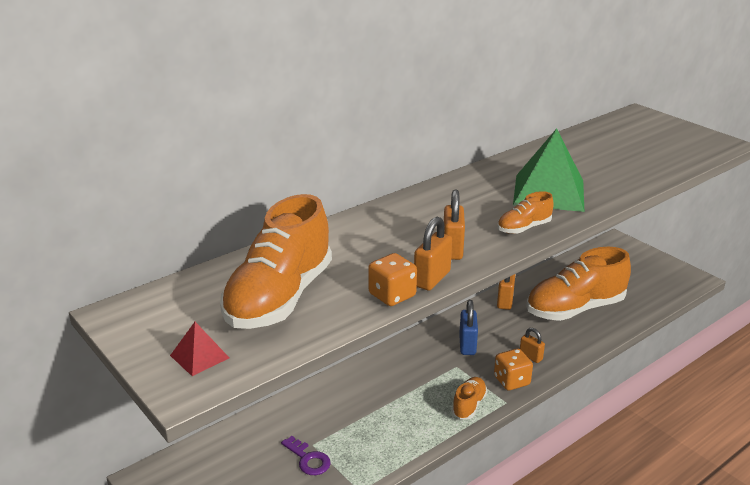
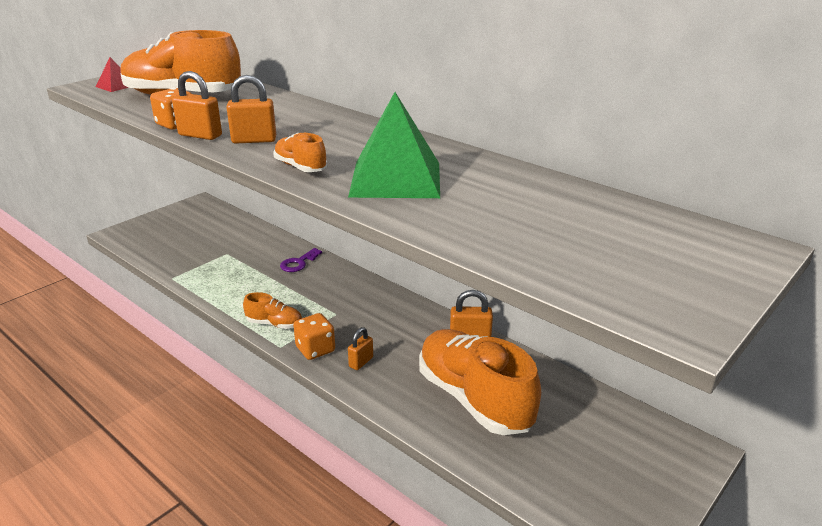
camera: 80 degrees right, 0 degrees up
(308, 459) = (209, 253): purple key -> purple key (298, 263)
(467, 345) = (374, 318): blue padlock -> none

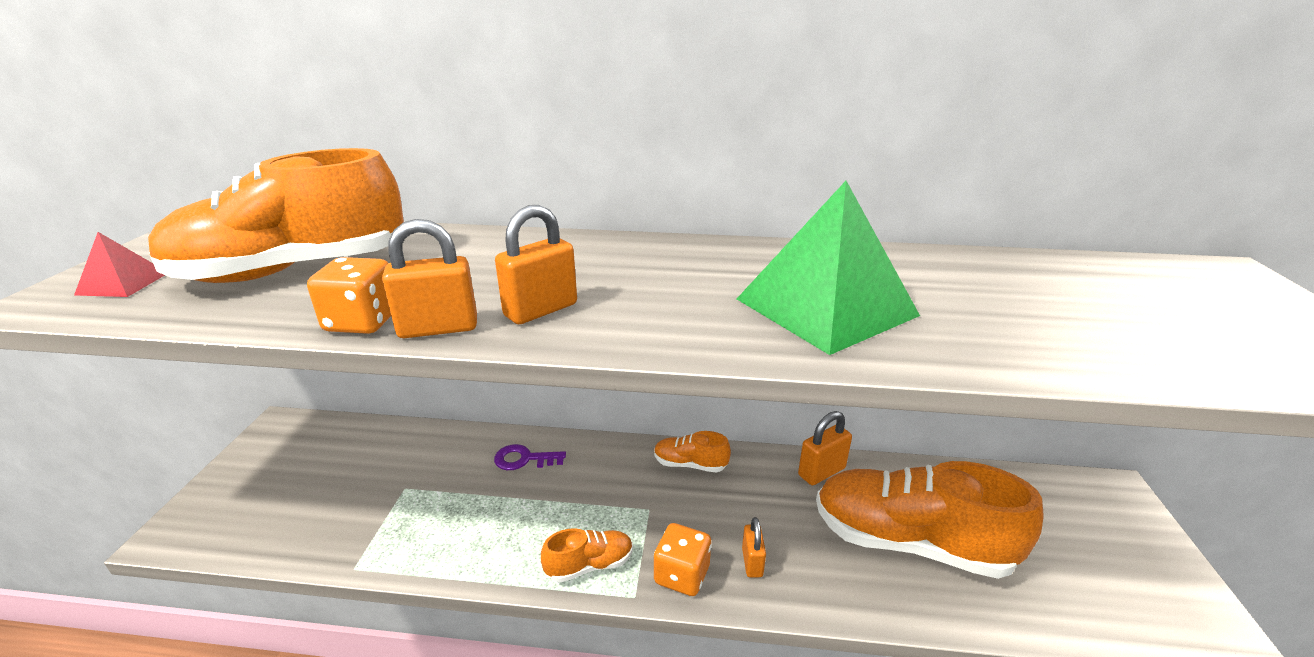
camera: 35 degrees left, 0 degrees up
(298, 263) = (523, 459): purple key -> purple key turned 90 degrees clockwise
(300, 167) = (685, 331): orange shoe -> orange shoe (690, 464)

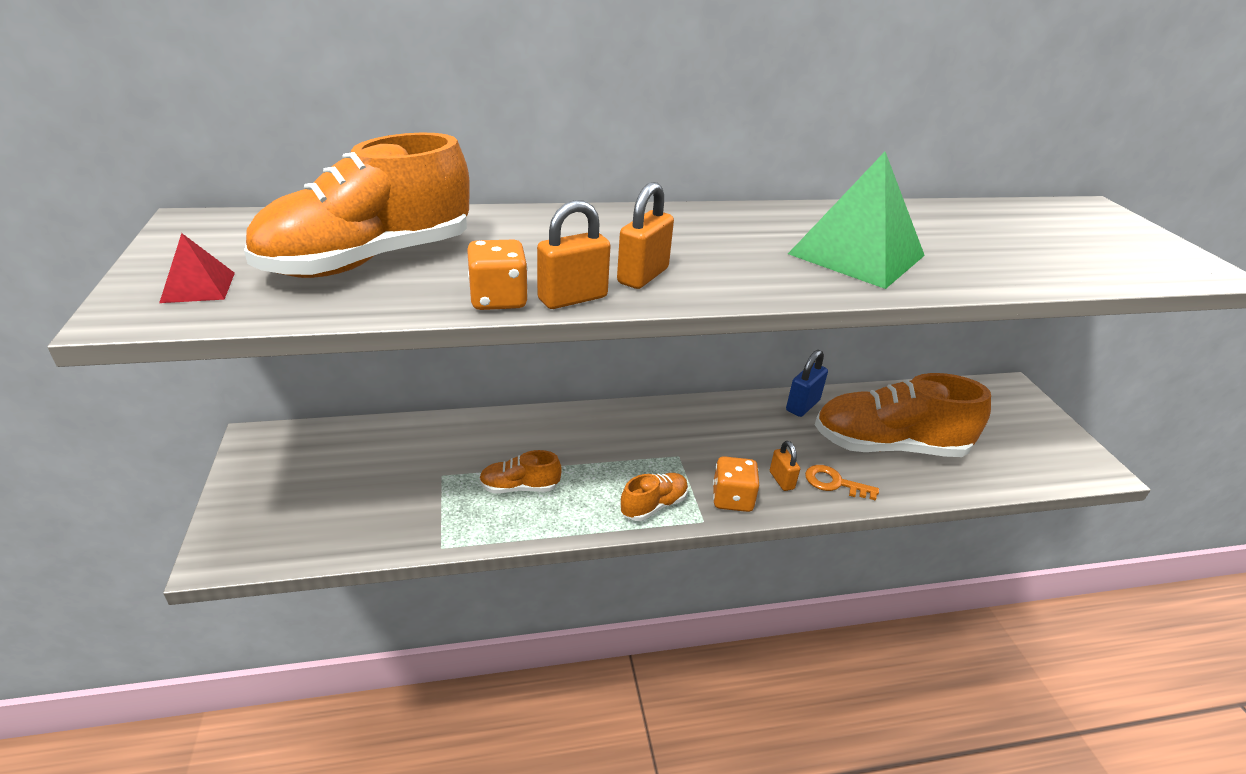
camera: 20 degrees left, 5 degrees up
(523, 459) = (542, 433): purple key -> none
(690, 464) = (694, 415): orange shoe -> orange shoe (519, 487)
(816, 579) = (834, 483): none -> orange key
(821, 472) = (802, 405): orange padlock -> blue padlock

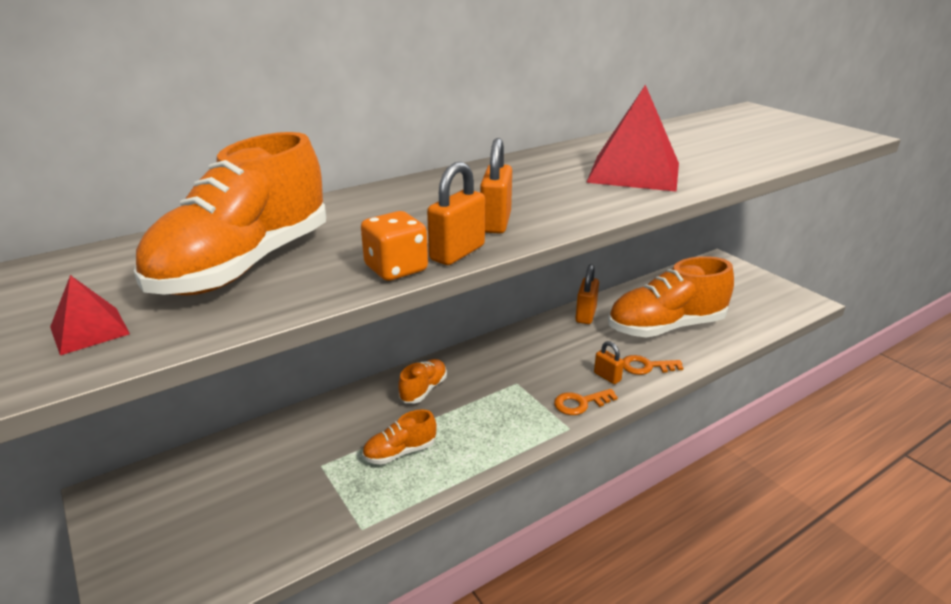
camera: 20 degrees left, 5 degrees down
(654, 506) = (523, 429): orange shoe -> orange shoe (423, 390)
(732, 499) = (580, 403): orange dice -> orange key
(802, 405) = (585, 315): blue padlock -> orange padlock
(857, 254) = (634, 172): green pyramid -> red pyramid

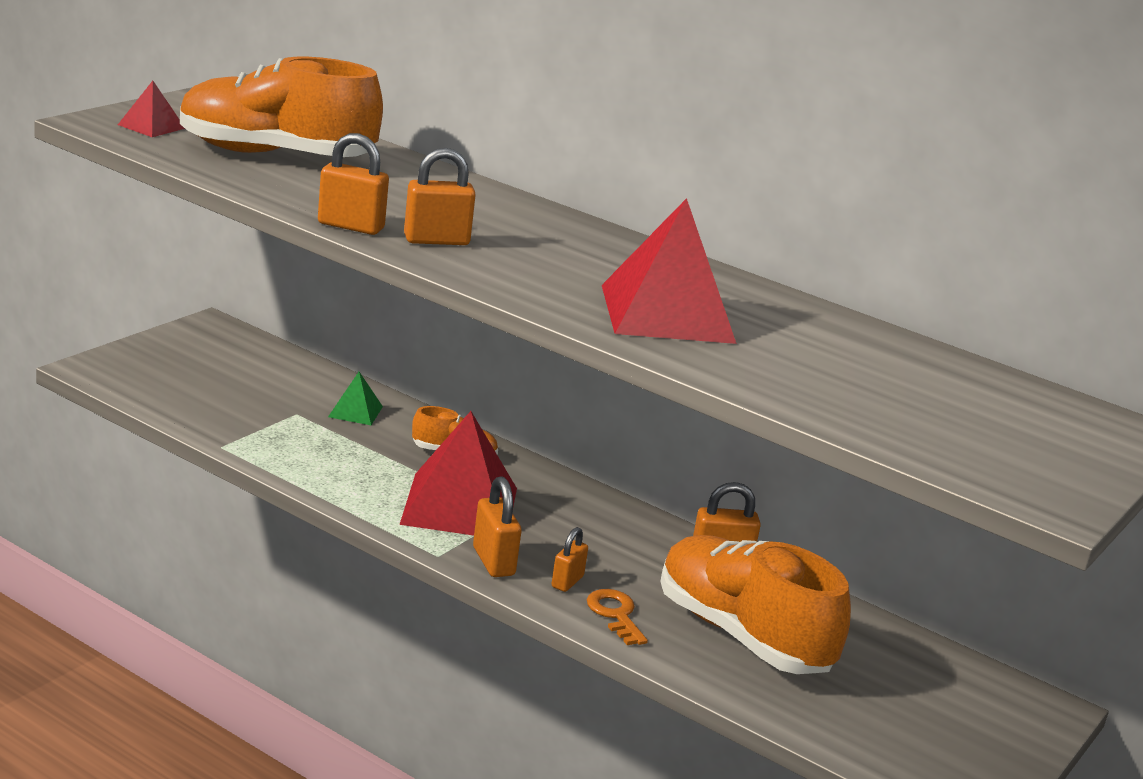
camera: 65 degrees right, 5 degrees down
(334, 428) = (355, 411): none -> green pyramid
(396, 269) = (302, 205): orange dice -> none
(400, 452) = (337, 452): orange shoe -> none
(501, 403) = (459, 506): none -> red pyramid
(580, 403) = (493, 561): orange key -> orange padlock

